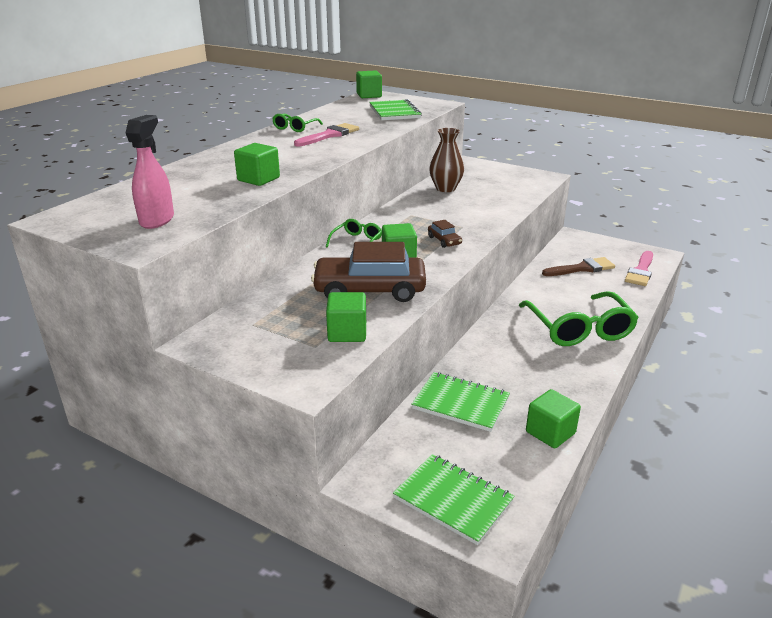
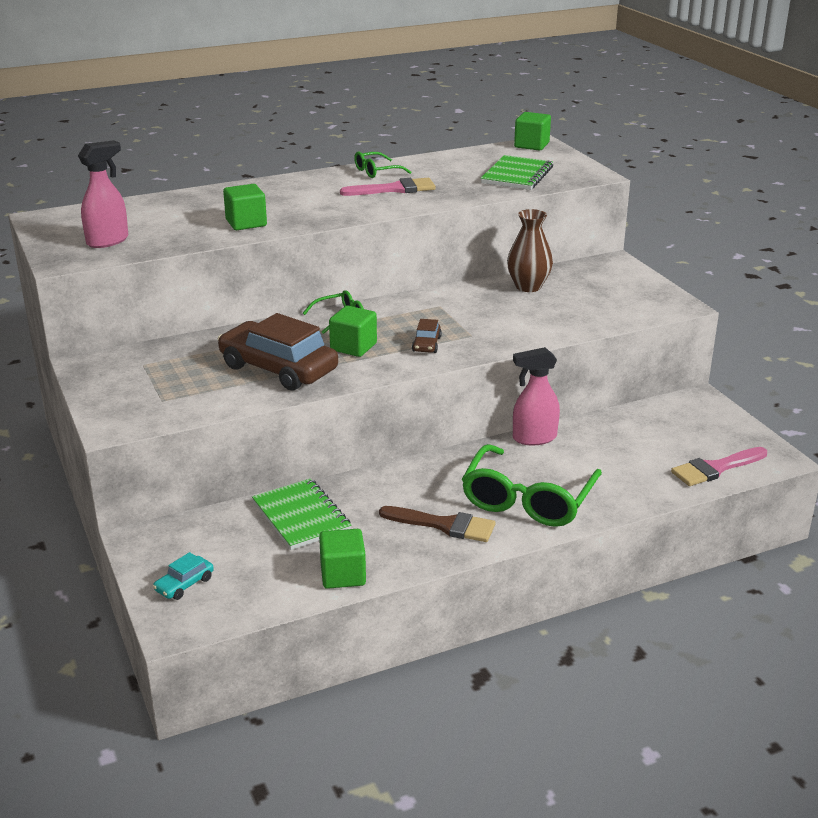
camera: 35 degrees right, 0 degrees up
(347, 332) = (202, 399): green cube -> none
(453, 500) = (184, 584): green notebook -> turquoise car
(524, 290) = (534, 438): none -> pink spray bottle
(582, 268) = (643, 439): brown brush -> brown brush (444, 525)

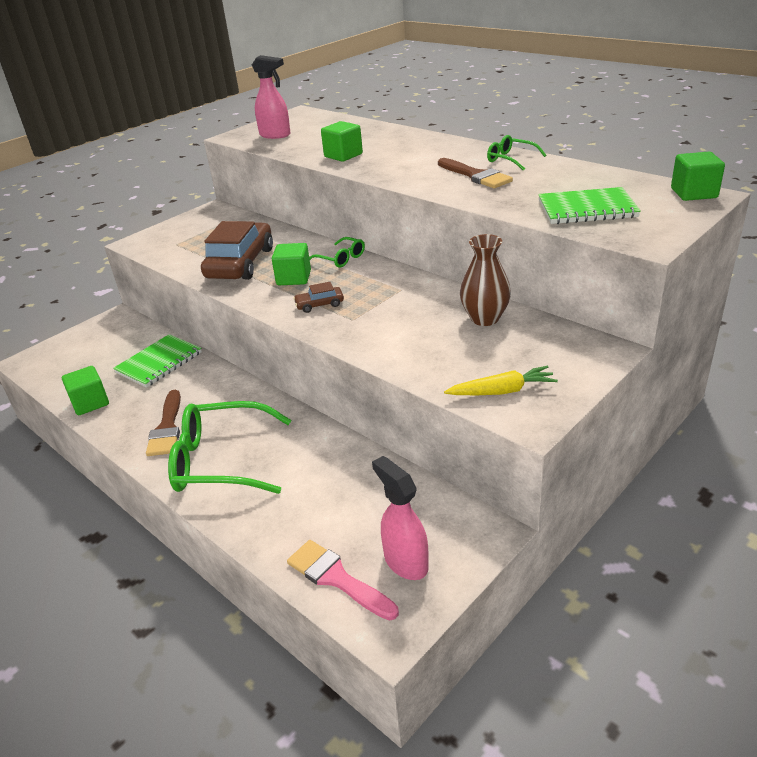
camera: 70 degrees right, 5 degrees up
(184, 584) = (70, 348): turquoise car -> none
(394, 189) = (475, 176): pink brush -> brown brush
(534, 438) = (328, 435): pink spray bottle -> pink spray bottle (405, 562)
(636, 305) = (502, 391): none -> yellow carrot

